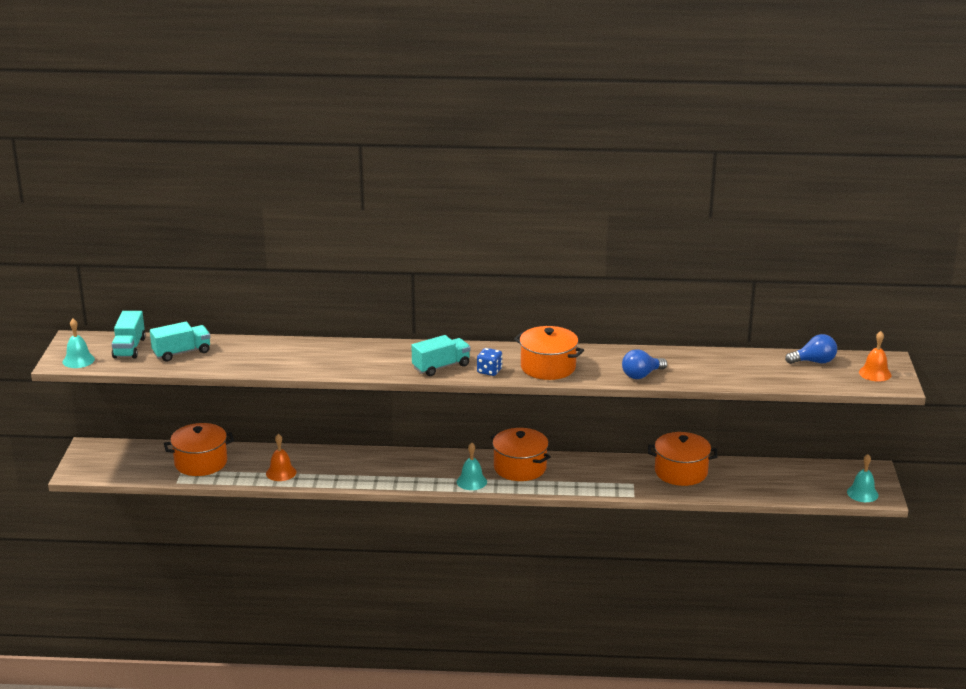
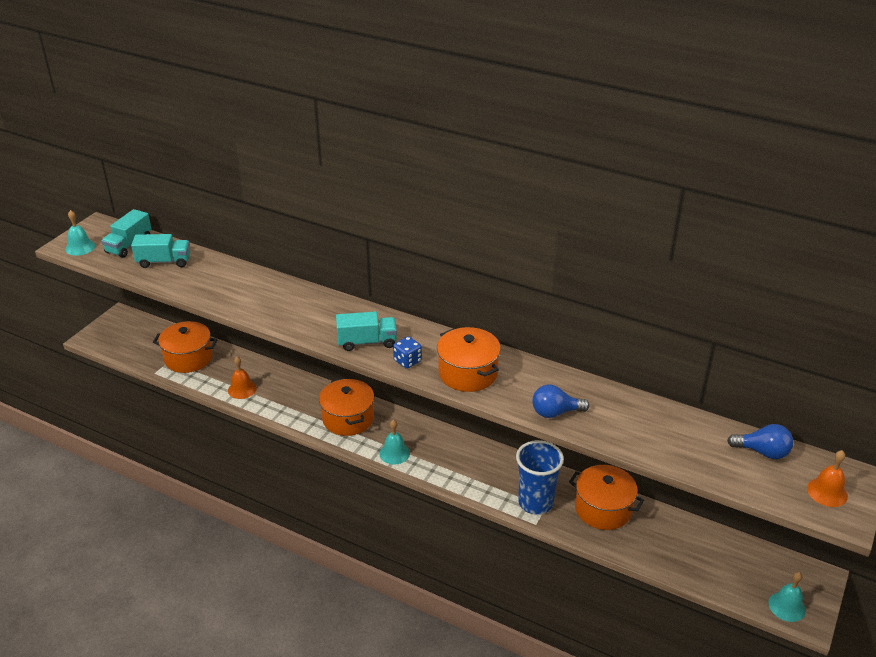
camera: 25 degrees right, 10 degrees up
(520, 468) = (449, 451): orange pot -> orange pot (348, 419)
(622, 483) = (535, 503): none -> blue cup

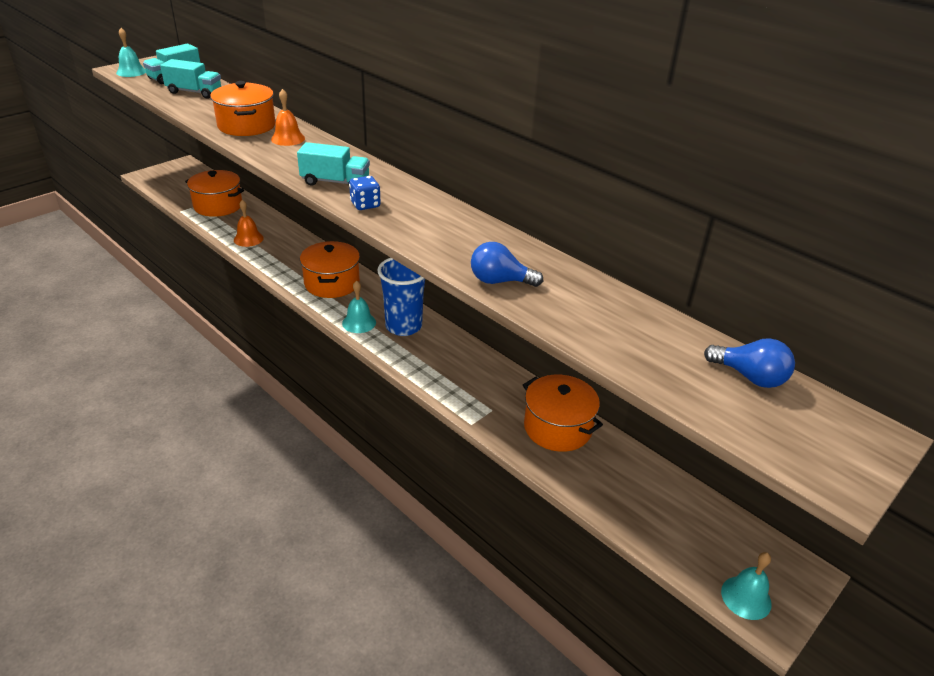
camera: 15 degrees right, 0 degrees up
(468, 373) = (423, 227): orange pot -> orange pot (246, 126)
(535, 503) = (482, 403): blue cup -> blue cup (403, 326)
(827, 492) = (826, 444): orange bell -> orange bell (288, 138)

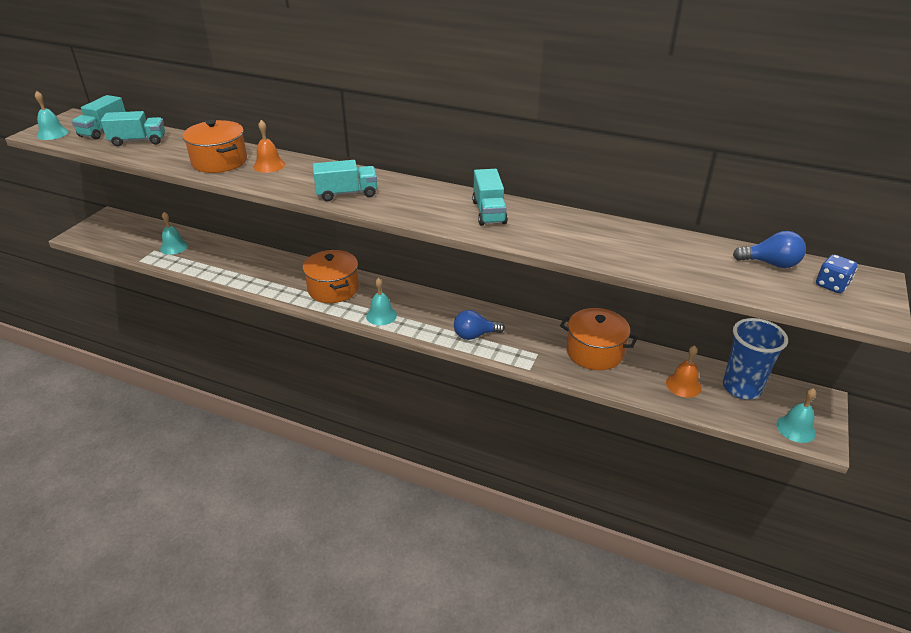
camera: 20 degrees left, 0 degrees up
(218, 206) = (174, 247): orange pot -> turquoise bell
(248, 239) = (227, 269): orange bell -> orange bell (683, 385)
(365, 205) = (390, 207): blue dice -> blue dice (831, 285)
(403, 326) = (421, 308): blue cup -> blue cup (741, 388)
(462, 234) = (489, 212): none -> turquoise truck
(499, 281) = (549, 241): blue light bulb -> blue light bulb (475, 335)

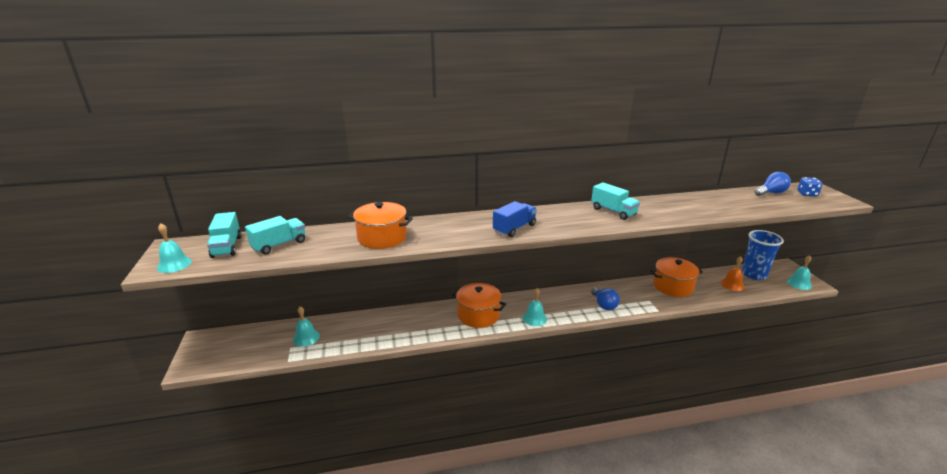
camera: 35 degrees left, 10 degrees down
(269, 165) = (425, 228): orange bell -> none
(347, 193) = (514, 228): turquoise truck -> blue truck
(475, 335) = (604, 305): blue light bulb -> blue light bulb turned 60 degrees counterclockwise

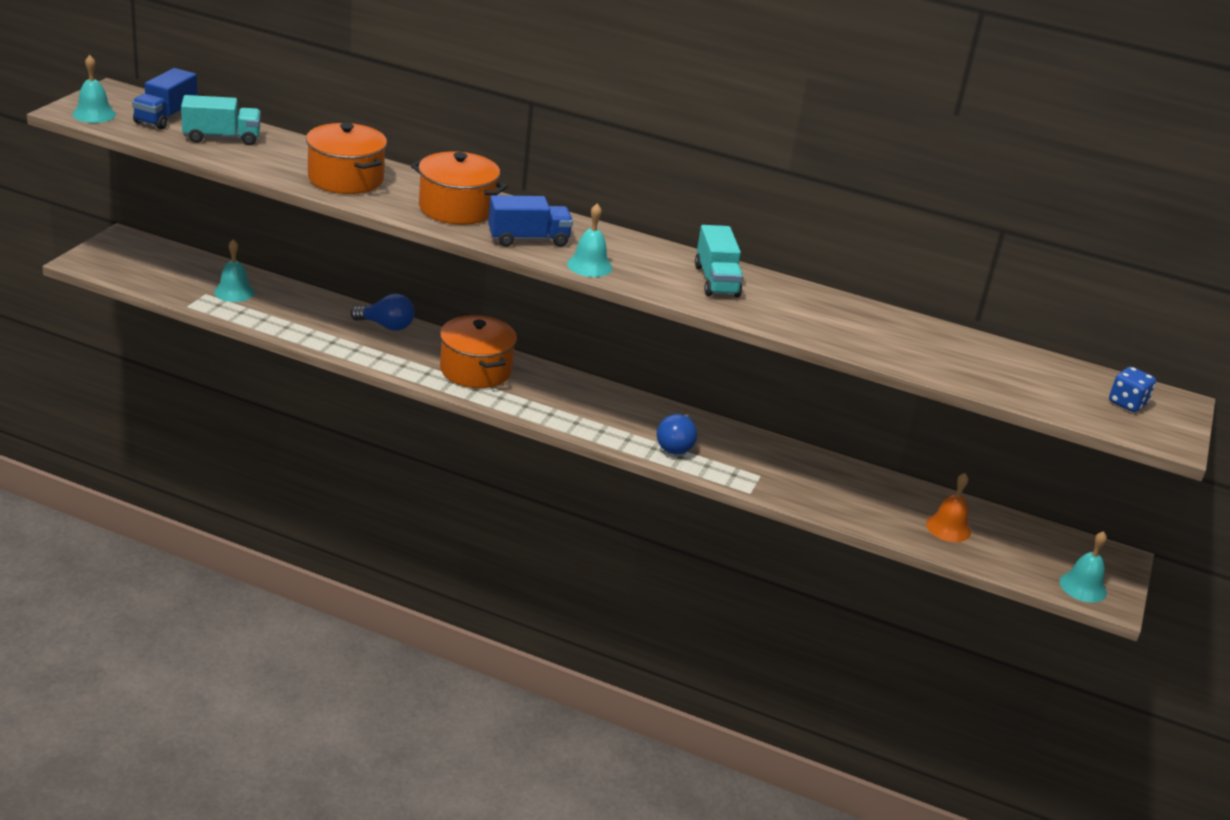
camera: 30 degrees right, 5 degrees up
(227, 247) = (166, 117): turquoise truck -> blue truck
(534, 318) = (547, 410): turquoise bell -> turquoise bell (589, 265)
(673, 286) = (836, 480): orange pot -> orange pot (457, 208)
(754, 275) = (1021, 537): blue cup -> none
(771, 193) = (1060, 374): blue light bulb -> blue light bulb (386, 326)

